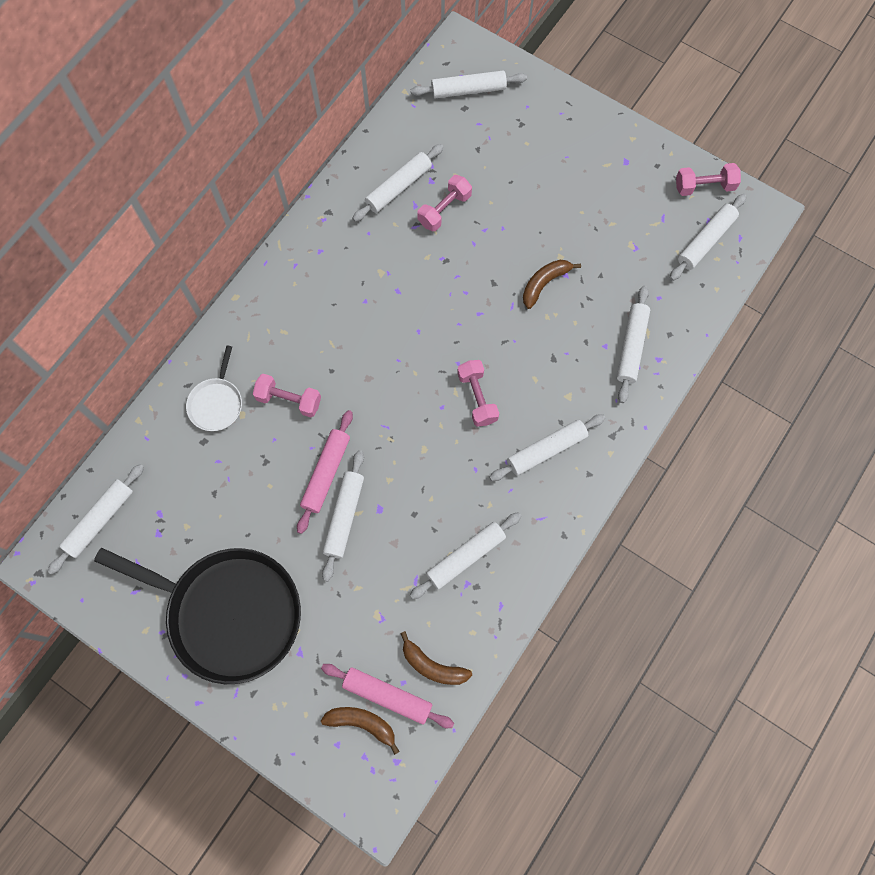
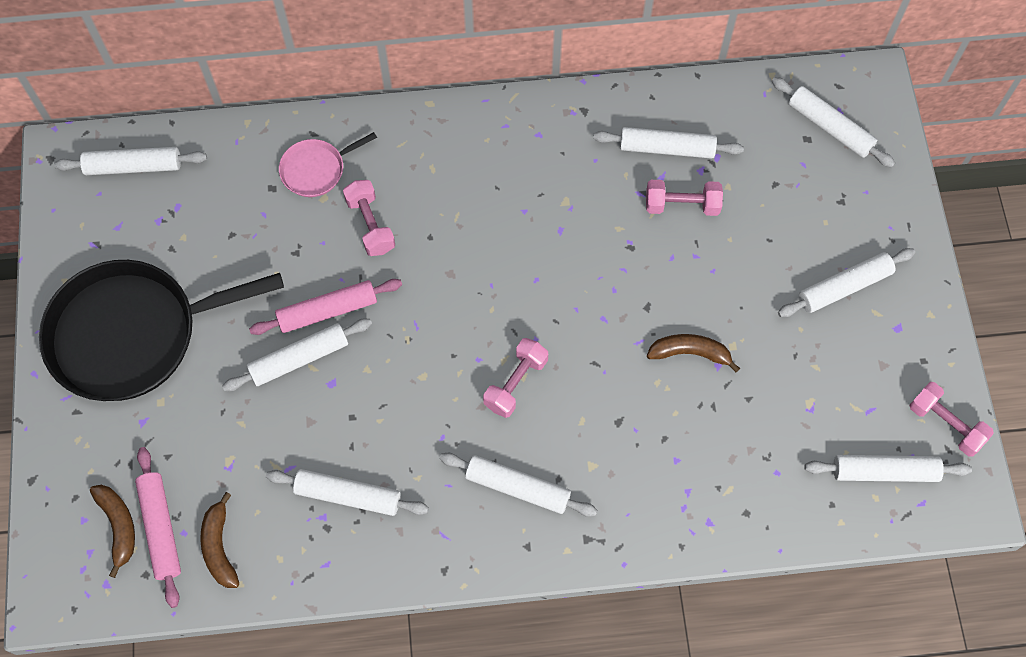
camera: 50 degrees right, 5 degrees down
(216, 403) = (316, 169): white pan -> pink pan
(228, 613) = (132, 334): black pan -> black pan turned 90 degrees clockwise
(631, 347) = (698, 486): white rolling pin -> white rolling pin (844, 287)

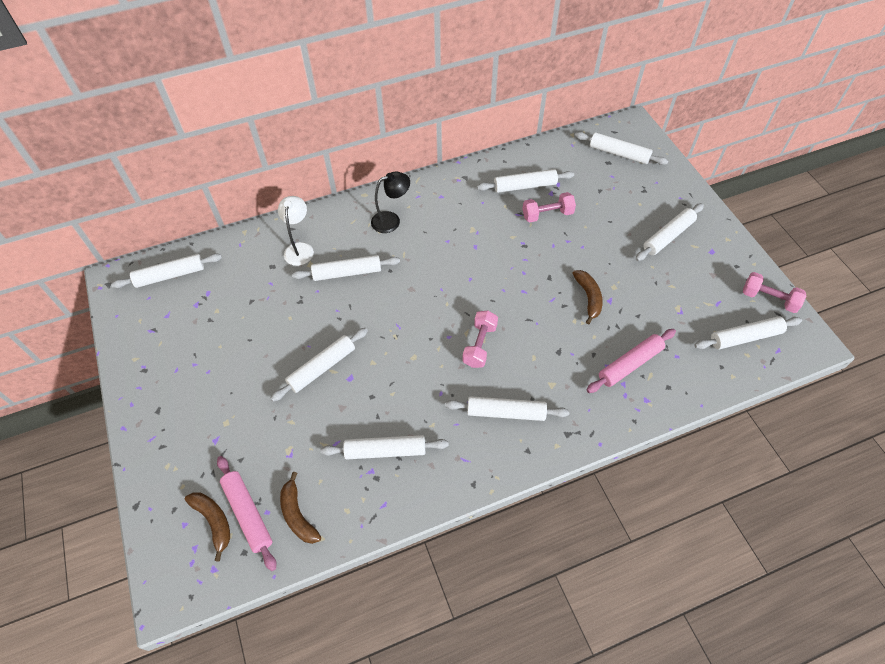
camera: 15 degrees left, 10 degrees down
(132, 334) = (194, 382): black pan -> none
(316, 169) = (300, 248): pink pan -> white lamp
(327, 311) = (333, 332): pink rolling pin -> pink rolling pin (630, 364)
(370, 225) = (347, 272): pink dumbbell -> white rolling pin
(456, 156) = (391, 220): none -> black lamp
(690, 353) = (588, 298): brown banana -> brown banana turned 90 degrees clockwise

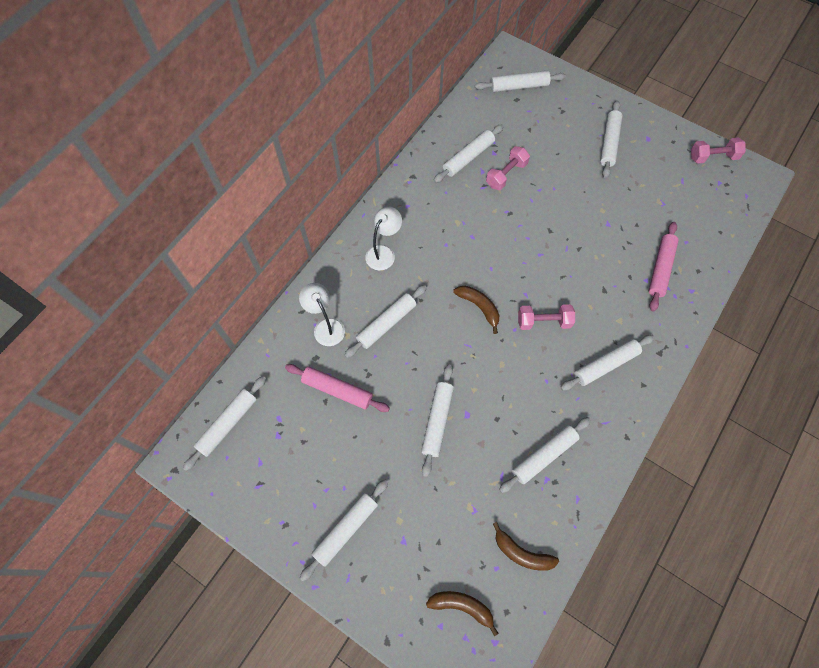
camera: 35 degrees left, 10 degrees up
(248, 514) = (483, 580): pink rolling pin -> pink rolling pin (337, 390)
(391, 220) = (384, 252): black lamp -> white lamp
(479, 345) = (543, 322): pink dumbbell -> pink dumbbell turned 75 degrees counterclockwise
(588, 298) = (591, 231): brown banana -> brown banana (479, 307)
(745, 337) = (719, 198): white rolling pin -> white rolling pin (346, 529)

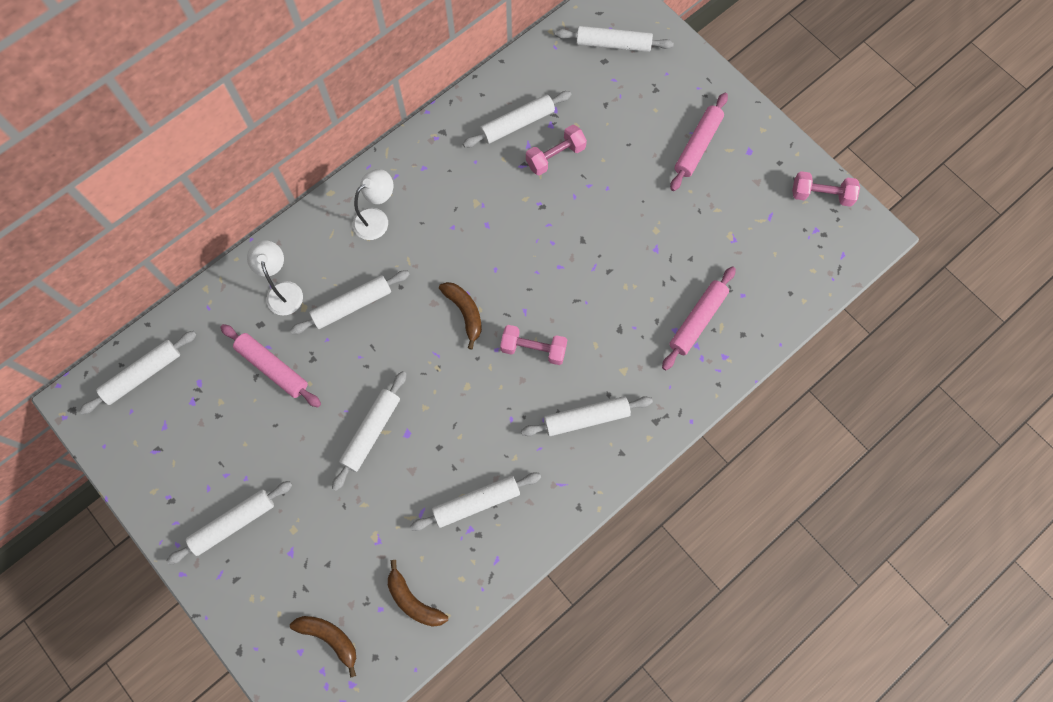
camera: 15 degrees right, 5 degrees up
(609, 143) = (697, 146): white rolling pin -> pink rolling pin

